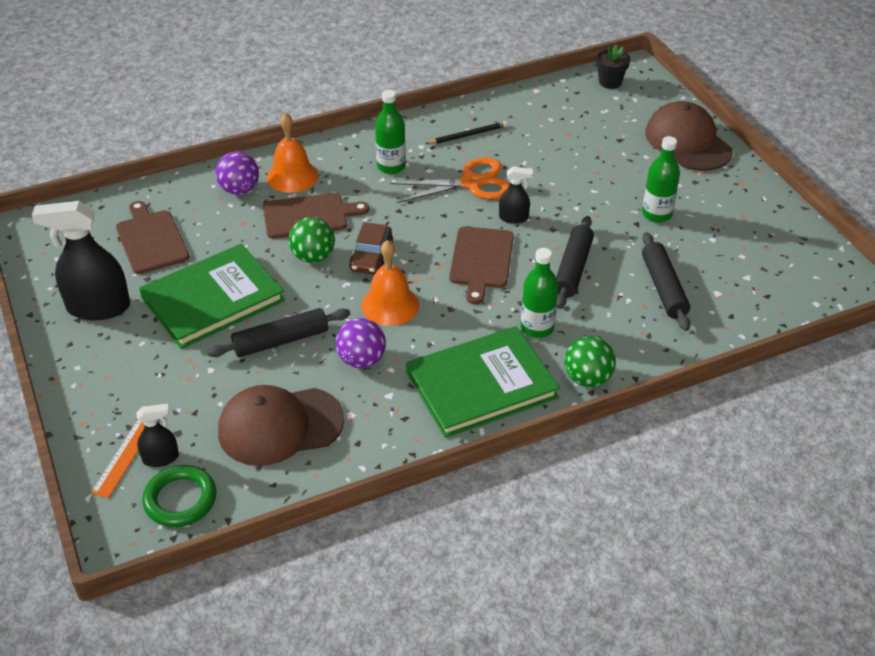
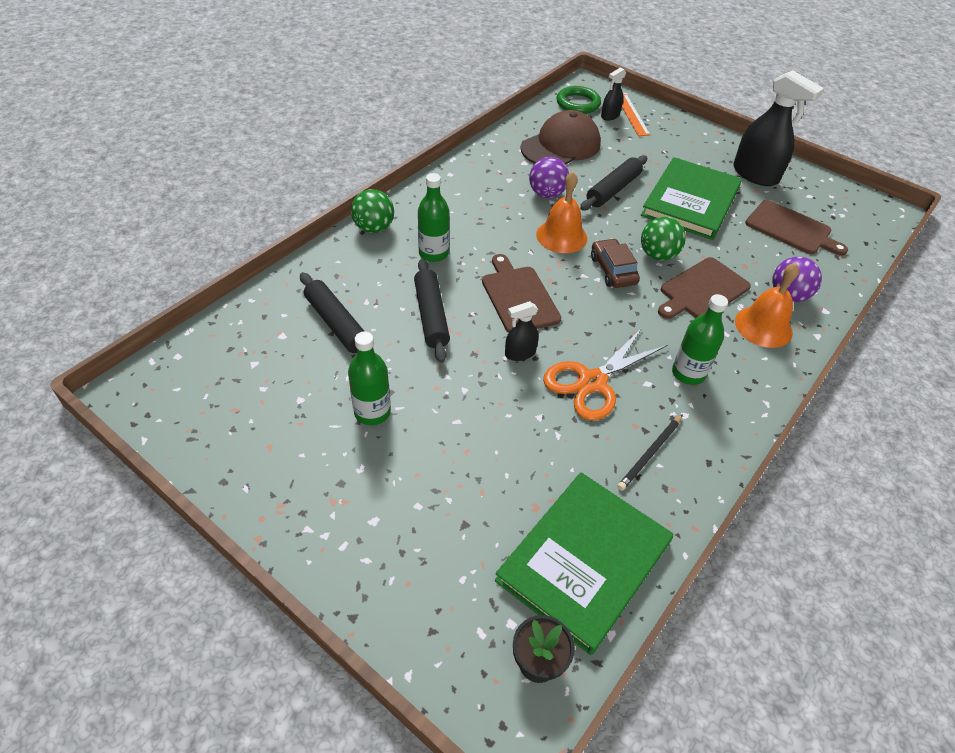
camera: 150 degrees right, 5 degrees up
(98, 307) = (755, 175): black spray bottle -> black spray bottle turned 75 degrees clockwise
(481, 385) = (450, 202): green book -> green book (583, 561)
(688, 142) = (370, 560): brown cap -> none

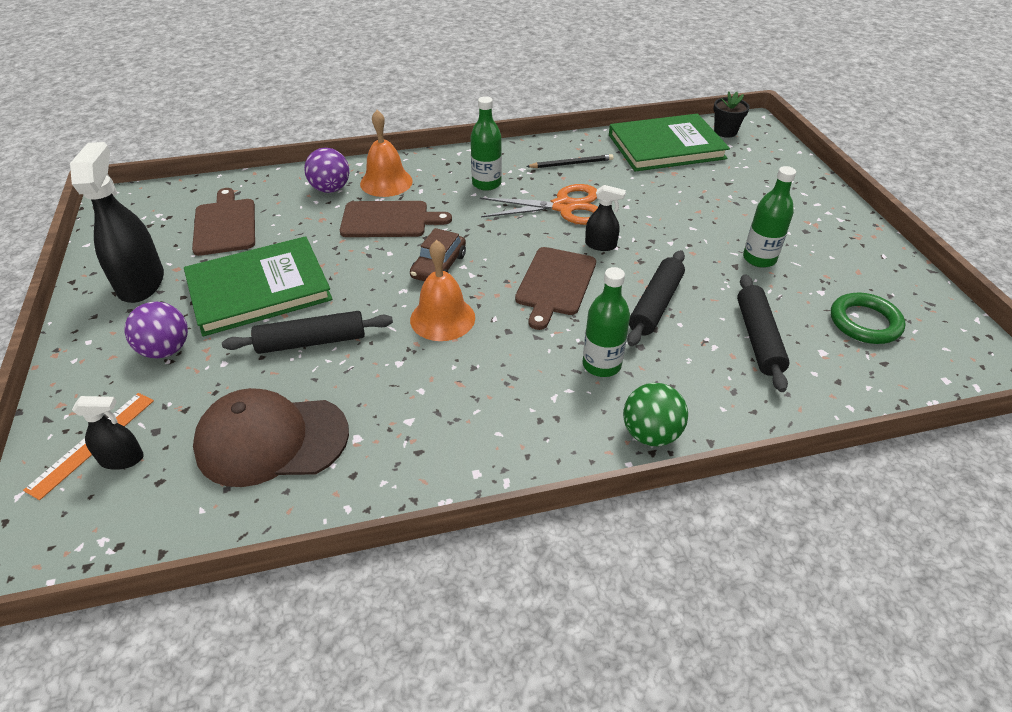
camera: 140 degrees left, 5 degrees down
(546, 194) = (391, 375): purple ball -> purple ball (166, 350)
(578, 103) = (118, 516): green ring -> green ring (864, 322)
(657, 255) = (378, 259): green ball -> none

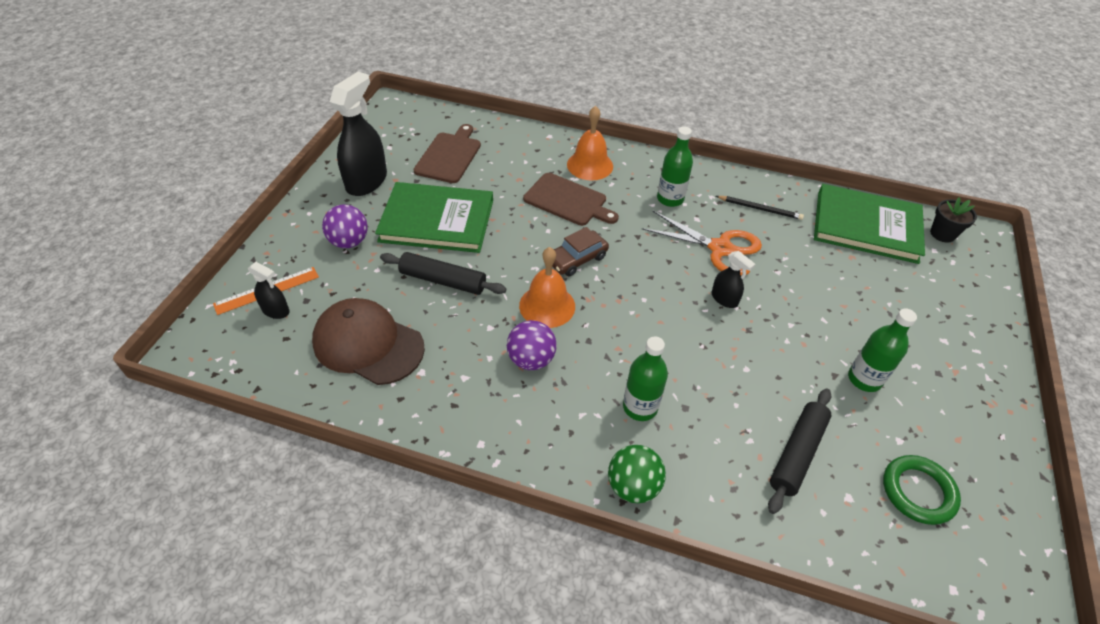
camera: 30 degrees right, 5 degrees up
(330, 189) = (543, 154): purple ball -> purple ball (531, 359)
(555, 284) = (657, 317): brown cutting board -> none
(655, 305) = (728, 377): black rolling pin -> none

